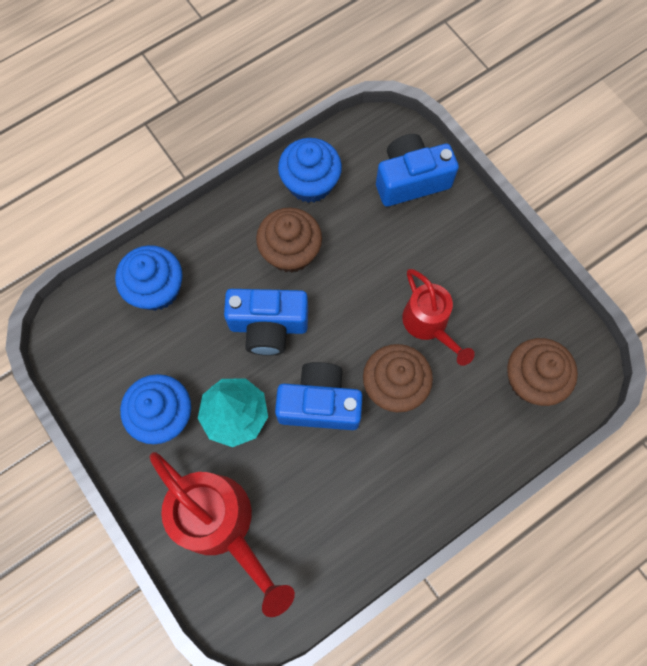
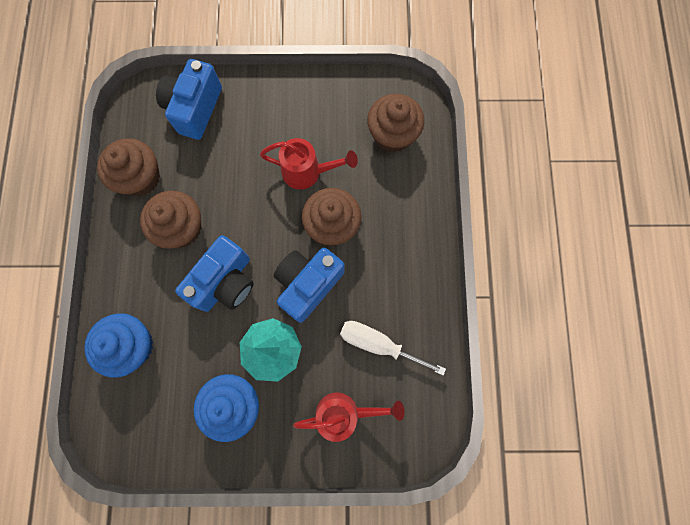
camera: 55 degrees left, 5 degrees up
(221, 525) = (344, 413): red watering can -> red watering can, size x0.63
(309, 512) = (378, 344): none -> white screwdriver
(310, 183) = (140, 178): blue cupcake -> brown cupcake

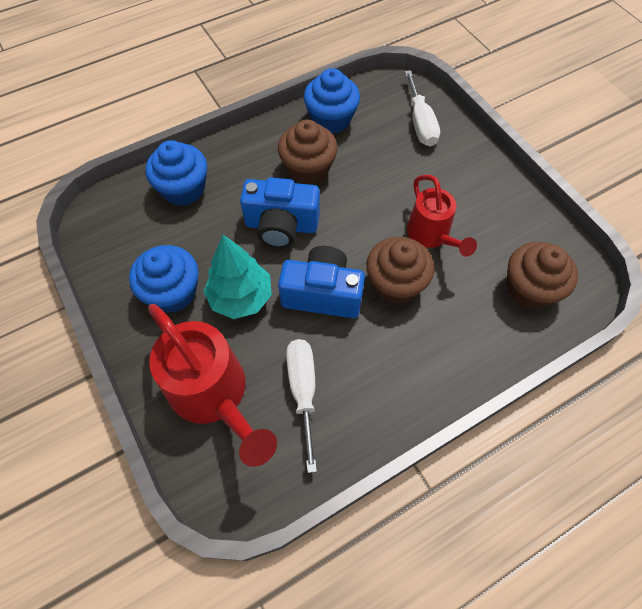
camera: 60 degrees right, 15 degrees down
(140, 178) = (331, 119): brown cupcake -> blue cupcake
(195, 109) = (420, 123): blue camera -> white screwdriver
(344, 413) = (213, 395): red watering can -> red watering can, size x1.59

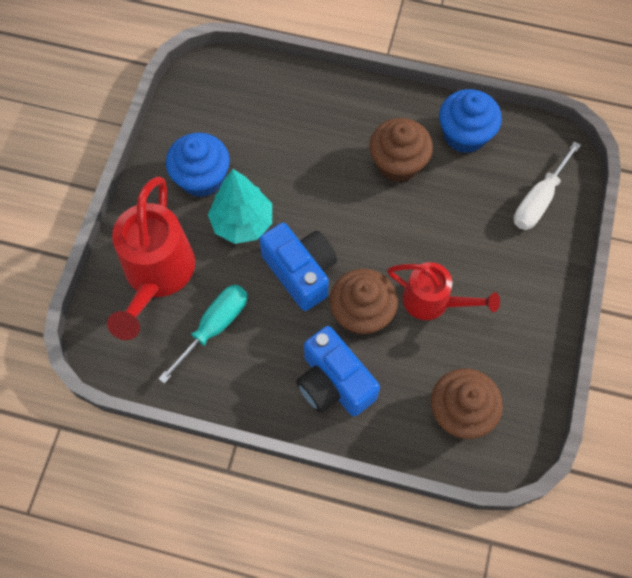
camera: 45 degrees right, 5 degrees up
(183, 189) = (287, 101): blue cupcake -> none
(281, 226) = (327, 193): blue camera -> blue camera (334, 383)
(303, 391) = (214, 327): white screwdriver -> turquoise screwdriver
(431, 235) = (433, 301): red watering can -> red watering can turned 90 degrees counterclockwise

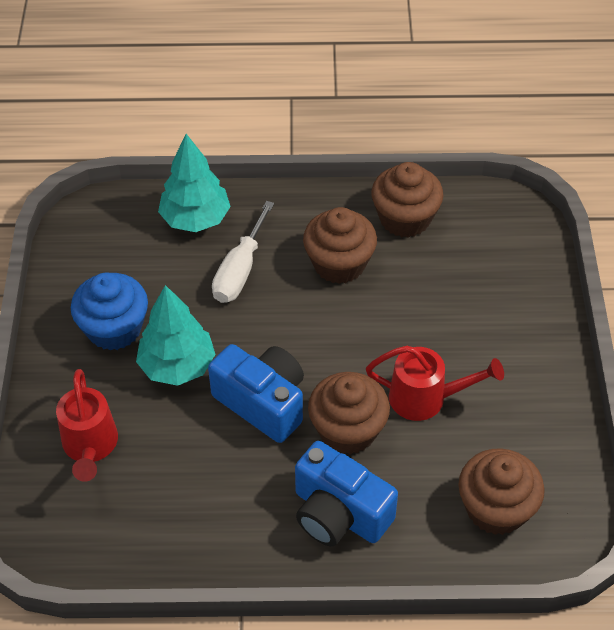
camera: 15 degrees left, 15 degrees down
(157, 275) = (90, 446): red watering can -> red watering can, size x0.63
(214, 327) = (177, 486): turquoise screwdriver -> none
(292, 94) = (195, 219): none -> turquoise tree
(464, 134) = (405, 218): blue cupcake -> brown cupcake
(538, 200) = (508, 267): white screwdriver -> white screwdriver (240, 270)

